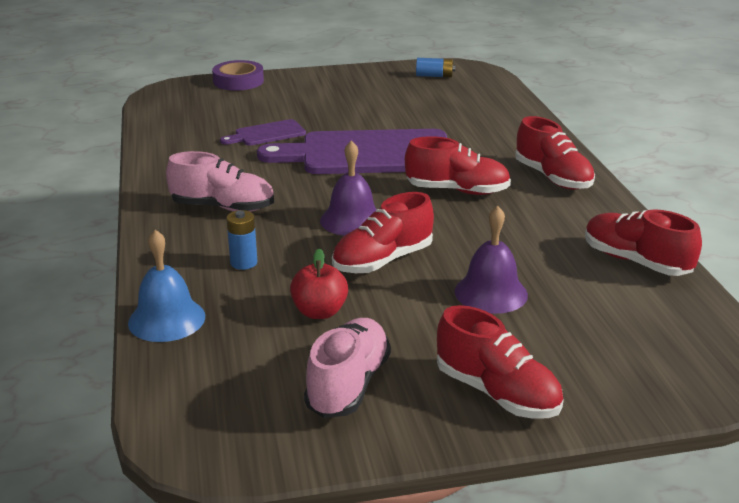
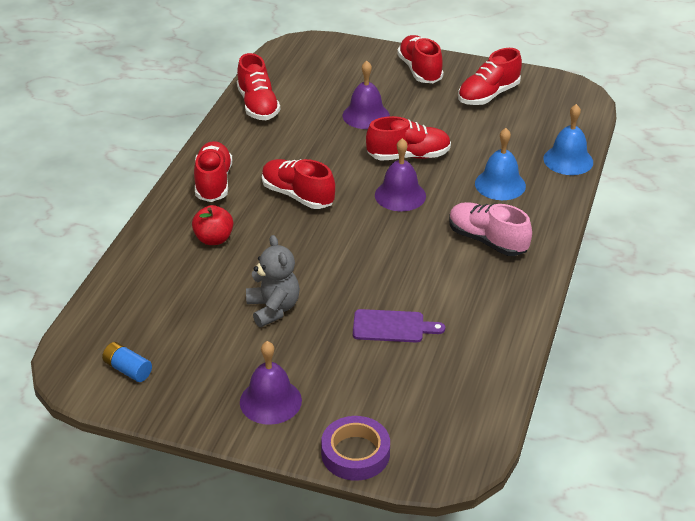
camera: 150 degrees left, 10 degrees up
(243, 263) = (500, 184): blue battery -> blue bell
(319, 312) = (475, 136): red apple -> red apple (214, 239)
(320, 86) = (270, 401): none -> purple bell
(348, 385) = (488, 95): pink shoe -> red shoe
(367, 154) = (324, 262): purple cutting board -> none
(375, 120) = (273, 309): none -> grey teddy bear

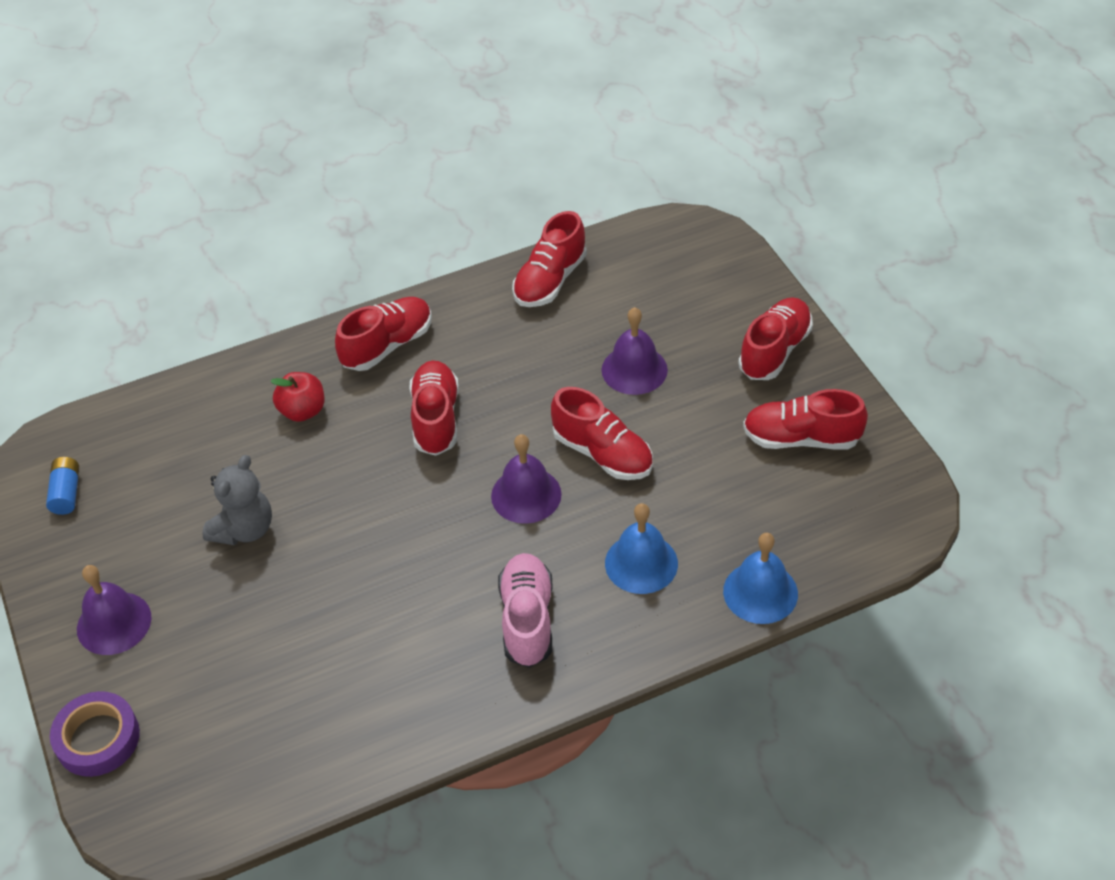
camera: 50 degrees right, 10 degrees up
(392, 327) = (306, 638): purple cutting board -> none

